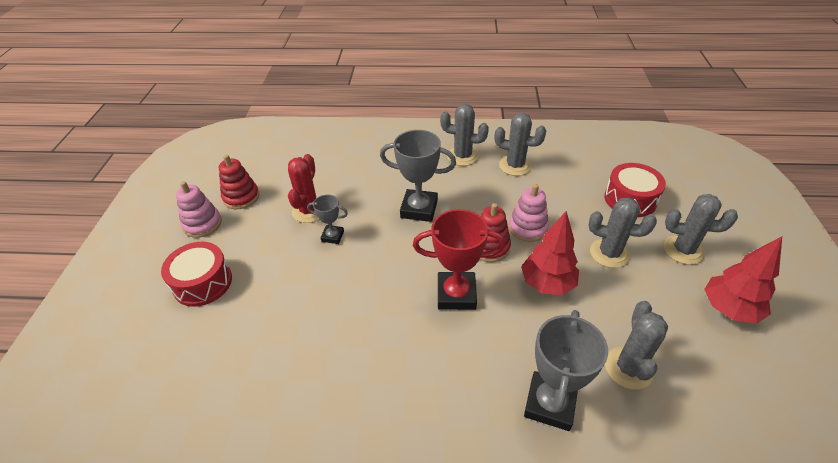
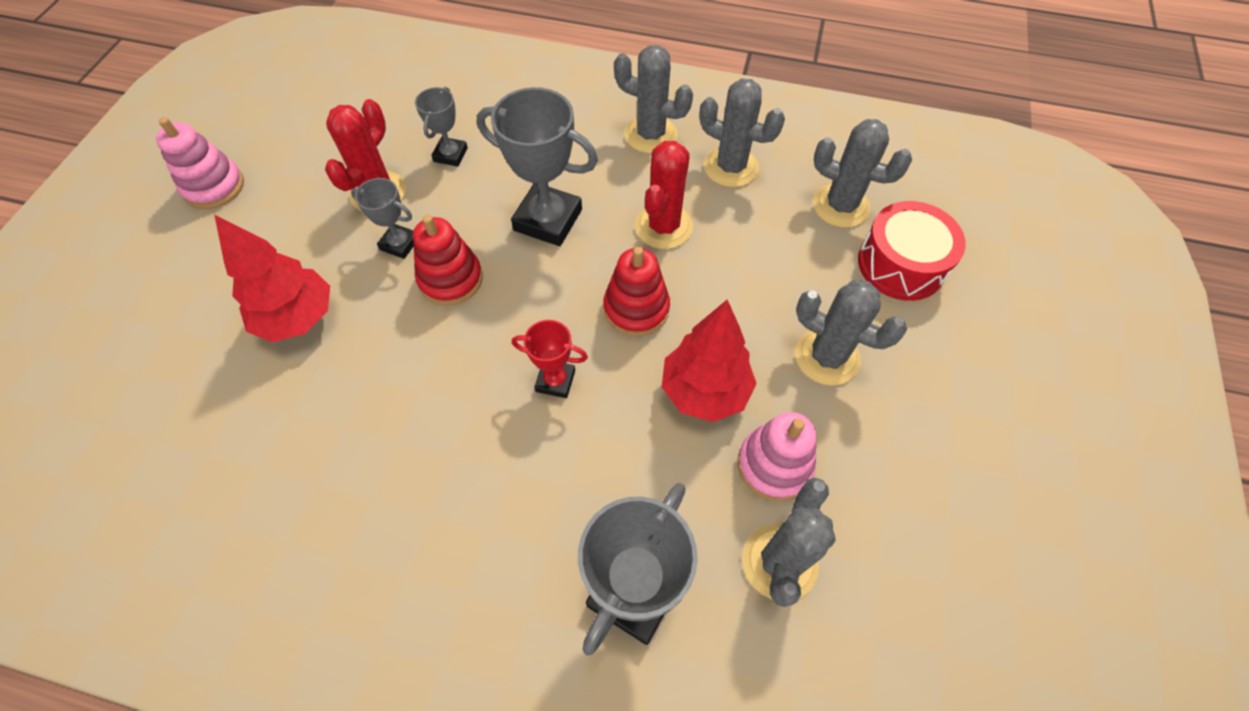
camera: 10 degrees right, 15 degrees up
(202, 283) = (187, 287): red drum -> none
(241, 197) = (283, 150): red stacking toy -> red stacking toy (451, 279)
(347, 184) = (450, 155): none -> grey trophy
(456, 294) = (555, 381): red trophy -> red trophy, size x0.54
(489, 202) = (663, 227): none -> red cactus
(527, 228) = (710, 286): pink stacking toy -> pink stacking toy (774, 465)
(683, 250) = (954, 375): grey cactus -> grey cactus (840, 206)
(728, 309) = (987, 496): red tree -> red tree (298, 318)

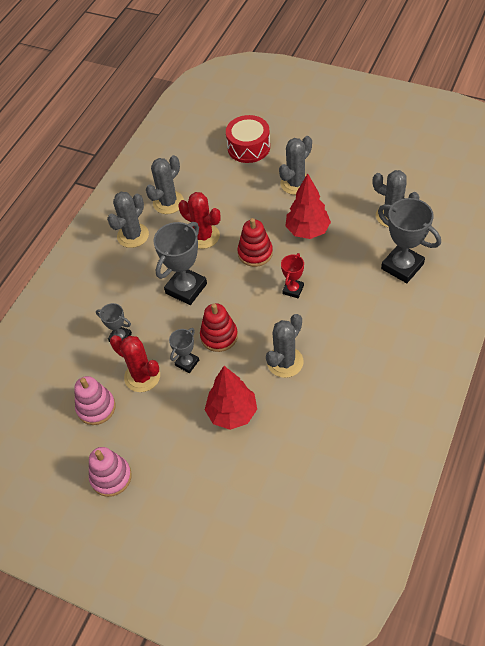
camera: 75 degrees left, 5 degrees down
(774, 465) = (348, 211): pink stacking toy -> pink stacking toy (96, 407)
(840, 206) = (207, 162): grey cactus -> grey cactus (285, 362)

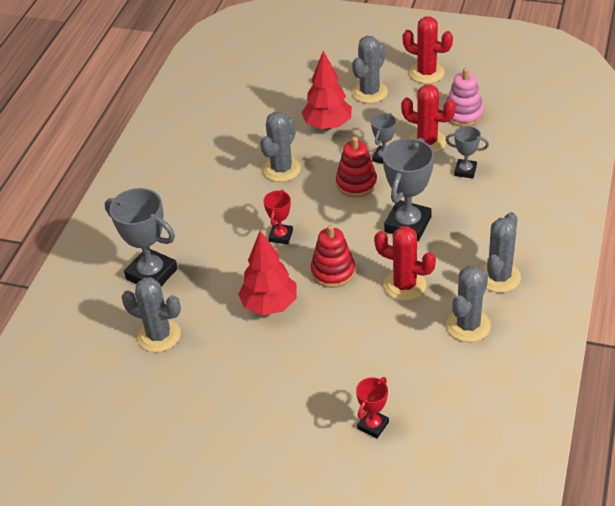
camera: 170 degrees right, 10 degrees down
(111, 477) = (426, 73): pink stacking toy -> red cactus
(248, 147) = (373, 425): red drum -> red trophy
(296, 183) = (292, 370): grey cactus -> grey cactus (369, 92)

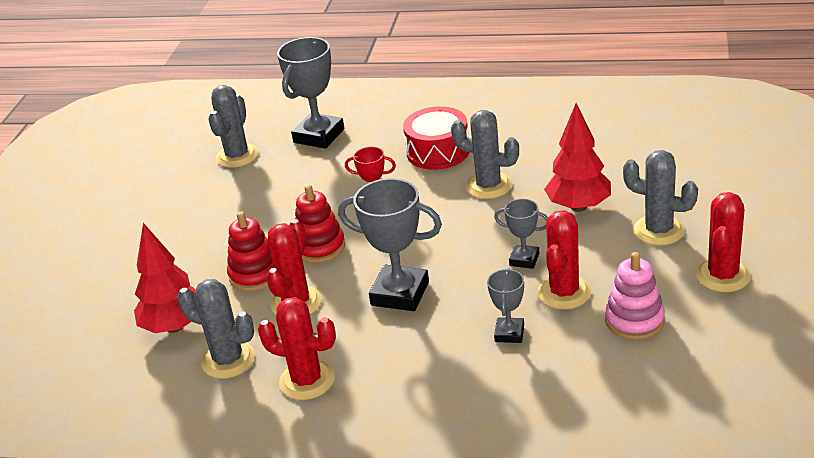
camera: 85 degrees right, 10 degrees down
(217, 195) = (438, 151): none -> red drum
(269, 305) = (271, 213): red tree -> red tree (174, 327)
(356, 183) = (471, 244): red stacking toy -> red stacking toy (255, 274)
(373, 425) = (100, 304): red trophy -> none
(499, 277) = (307, 380): grey cactus -> red cactus

